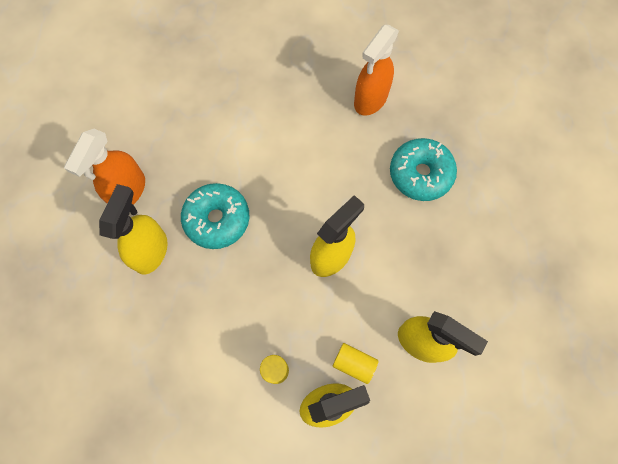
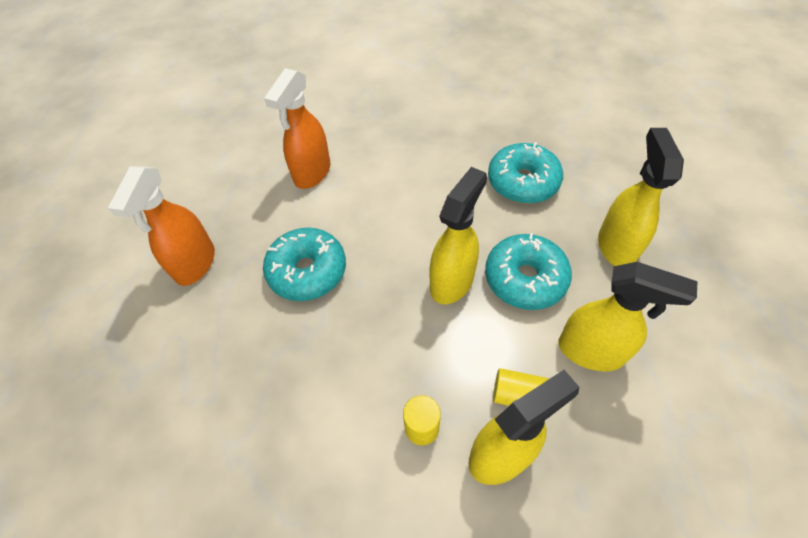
camera: 10 degrees left, 15 degrees down
(151, 251) = (232, 322): yellow spray bottle -> yellow spray bottle (616, 246)
(370, 100) = (447, 129): orange spray bottle -> orange spray bottle (312, 173)
(391, 268) = (525, 279): none -> turquoise donut

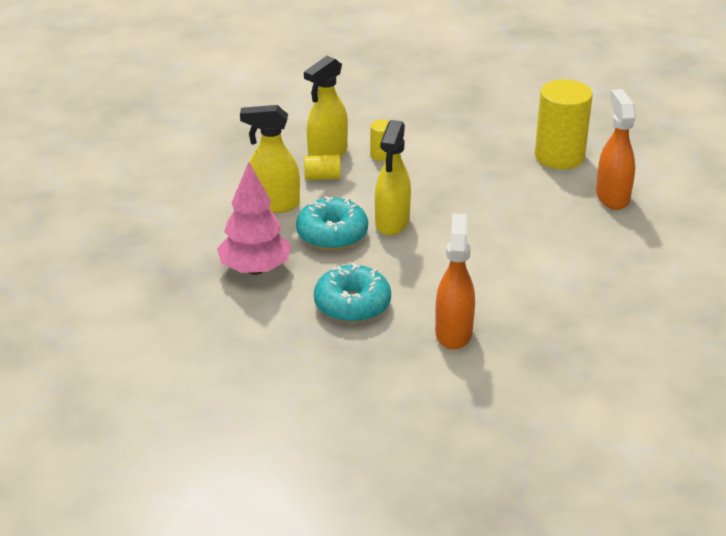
camera: 160 degrees right, 20 degrees down
(194, 354) = (559, 156): none -> yellow cylinder
(307, 271) = (515, 208): turquoise donut -> none
(312, 173) = (571, 275): orange spray bottle -> orange spray bottle (453, 332)
(616, 246) = (255, 269): yellow spray bottle -> pink tree

